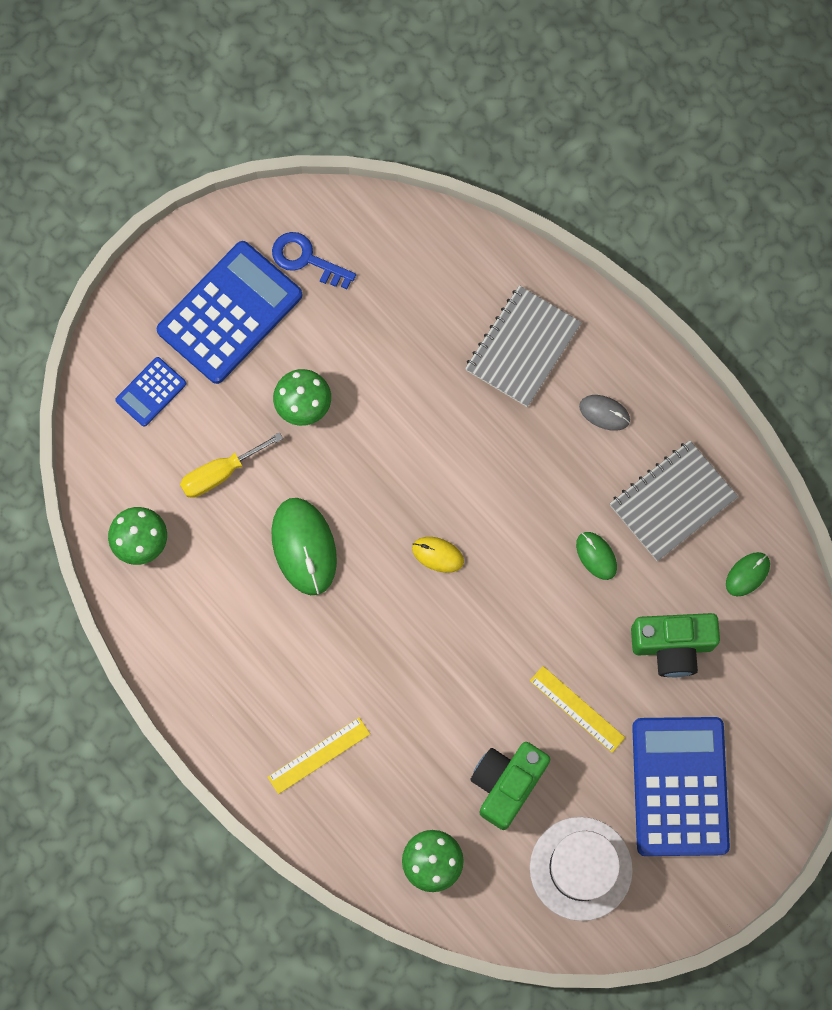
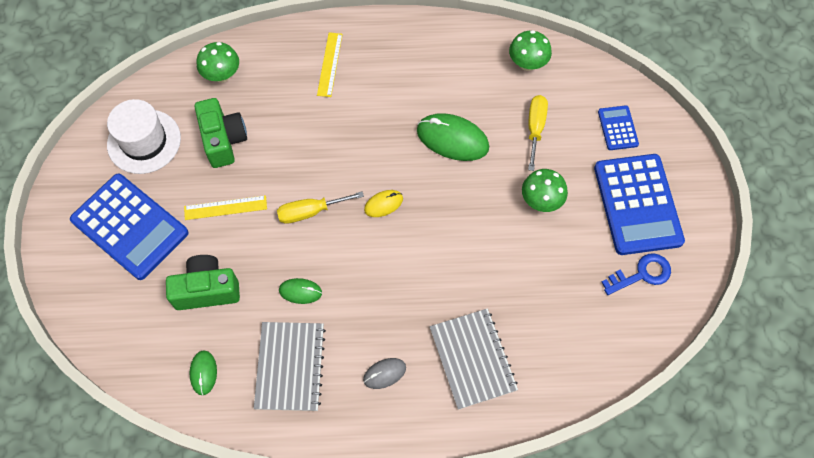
camera: 130 degrees right, 10 degrees down
(508, 620) = (310, 212): none -> yellow screwdriver
(672, 646) = (207, 290): green camera -> green camera turned 45 degrees clockwise

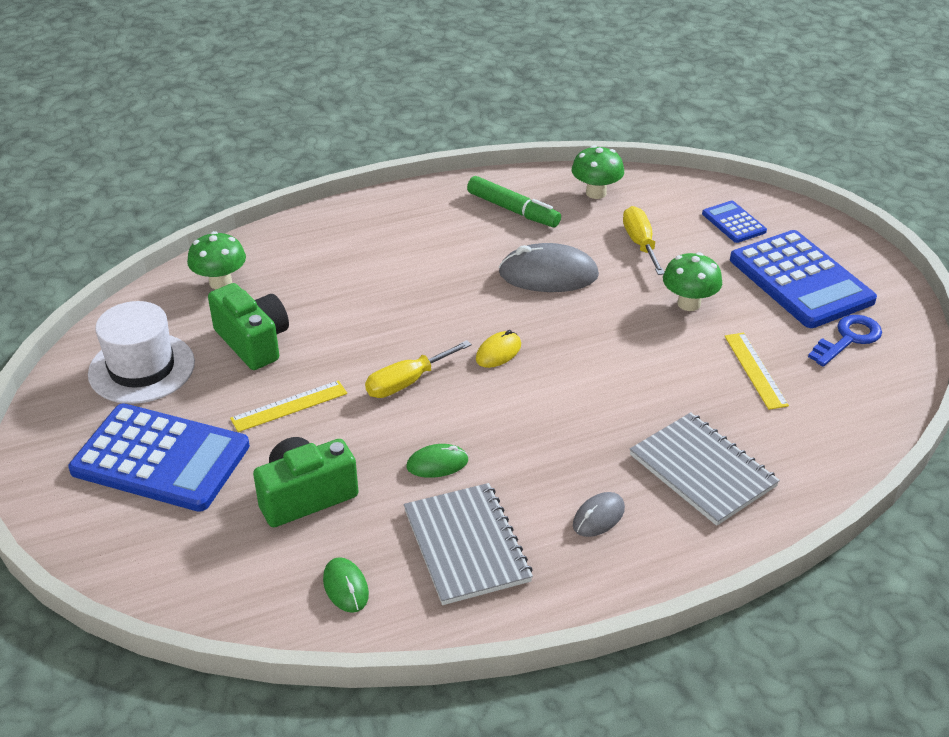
camera: 20 degrees left, 25 degrees down
(329, 64) = (357, 243): yellow ruler -> yellow ruler (755, 370)
(452, 139) = (548, 274): green mouse -> grey mouse
(456, 63) = (513, 210): none -> green marker

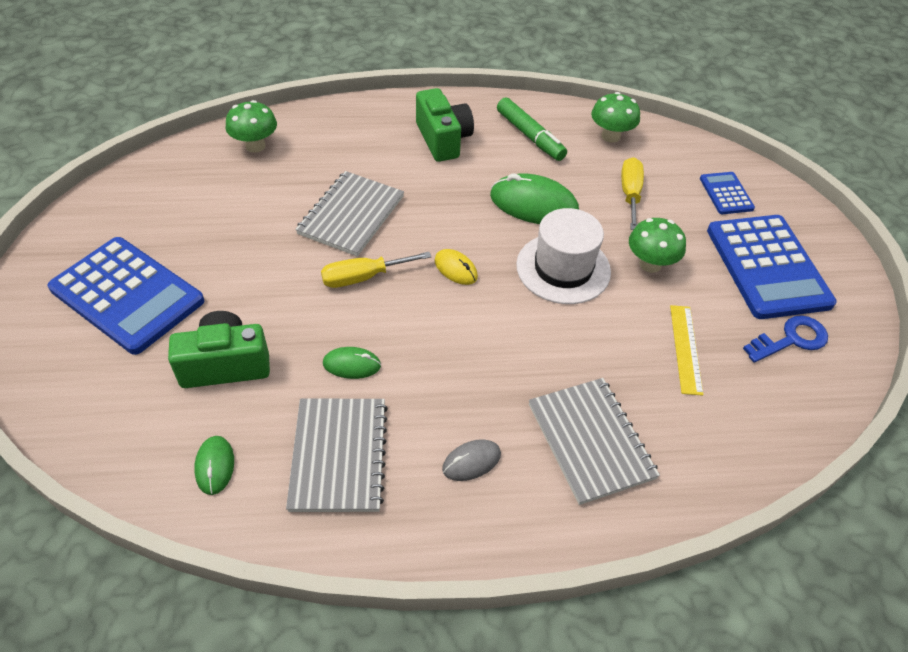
camera: 15 degrees right, 10 degrees up
(141, 368) = (155, 208): white hat -> white hat (563, 268)
(253, 342) = (254, 206): green camera -> green camera (443, 139)
(289, 406) = (254, 274): yellow ruler -> none
(363, 327) = (351, 215): none -> grey notebook
(498, 352) = (455, 269): yellow mouse -> yellow mouse turned 75 degrees clockwise
(548, 274) = (534, 204): grey mouse -> green mouse

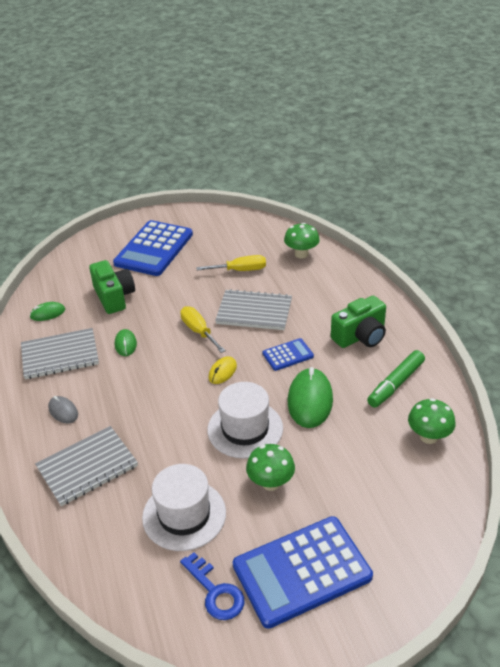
camera: 80 degrees right, 10 degrees down
(630, 194) = (354, 460): yellow screwdriver -> yellow screwdriver (240, 270)
(685, 348) = (184, 515): yellow ruler -> white hat
(726, 193) = (392, 533): blue calculator -> blue calculator (288, 355)

